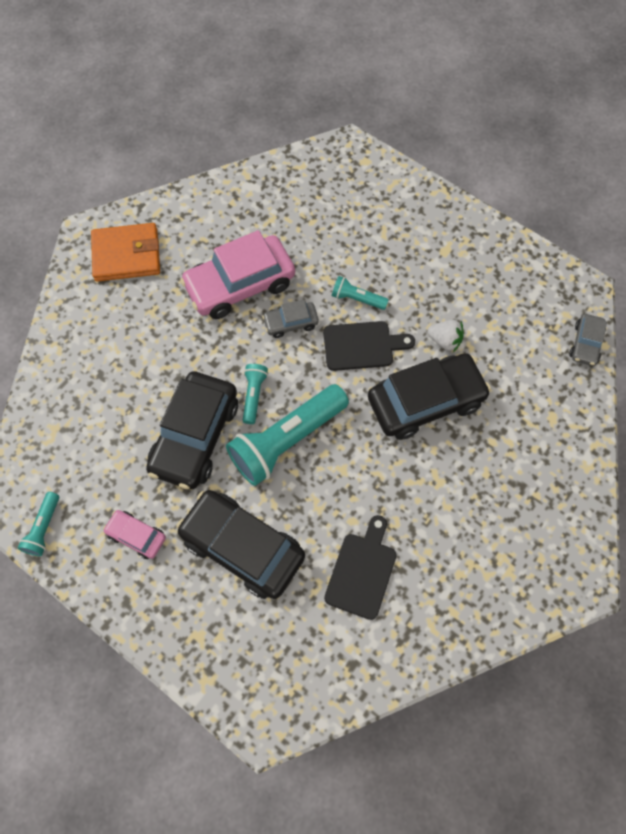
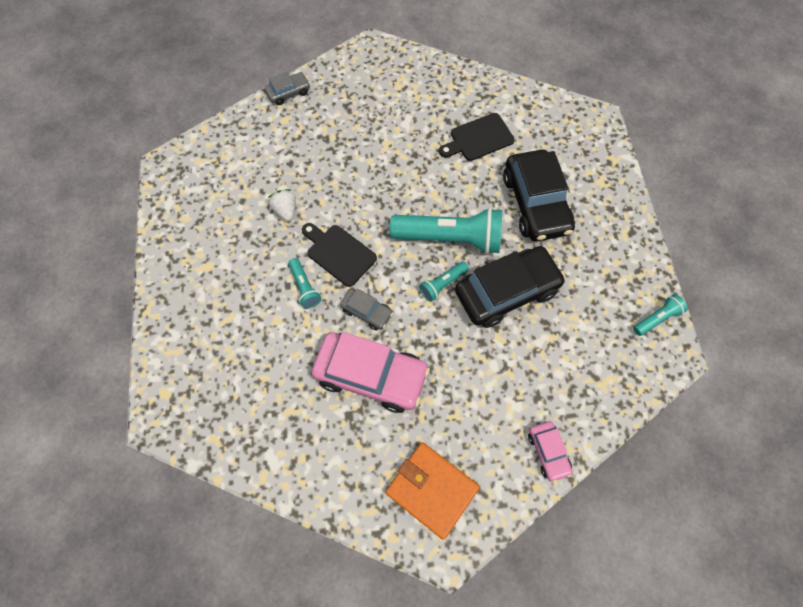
camera: 135 degrees left, 0 degrees up
(136, 536) = (597, 263): pink car -> pink car (548, 452)
(425, 401) = (342, 187): black car -> none
(585, 344) = (212, 137): grey car -> grey car (288, 92)

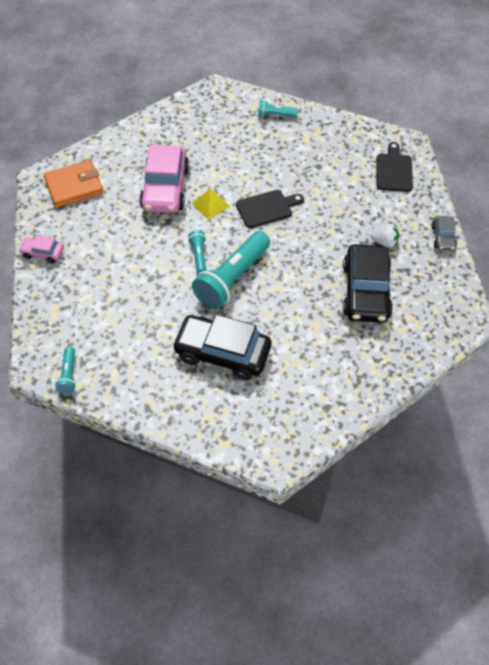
camera: 120 degrees right, 10 degrees down
(286, 210) = (324, 193): white strawberry -> white strawberry (384, 242)
(304, 287) = (253, 180): turquoise flashlight -> turquoise flashlight (275, 115)
(367, 311) = (210, 205): grey car -> yellow pyramid
(371, 375) = (165, 188): pink car -> pink car turned 45 degrees counterclockwise
(478, 138) = (314, 347): black cutting board -> black cutting board (394, 170)
(506, 291) = (164, 290): black car -> black car (366, 291)

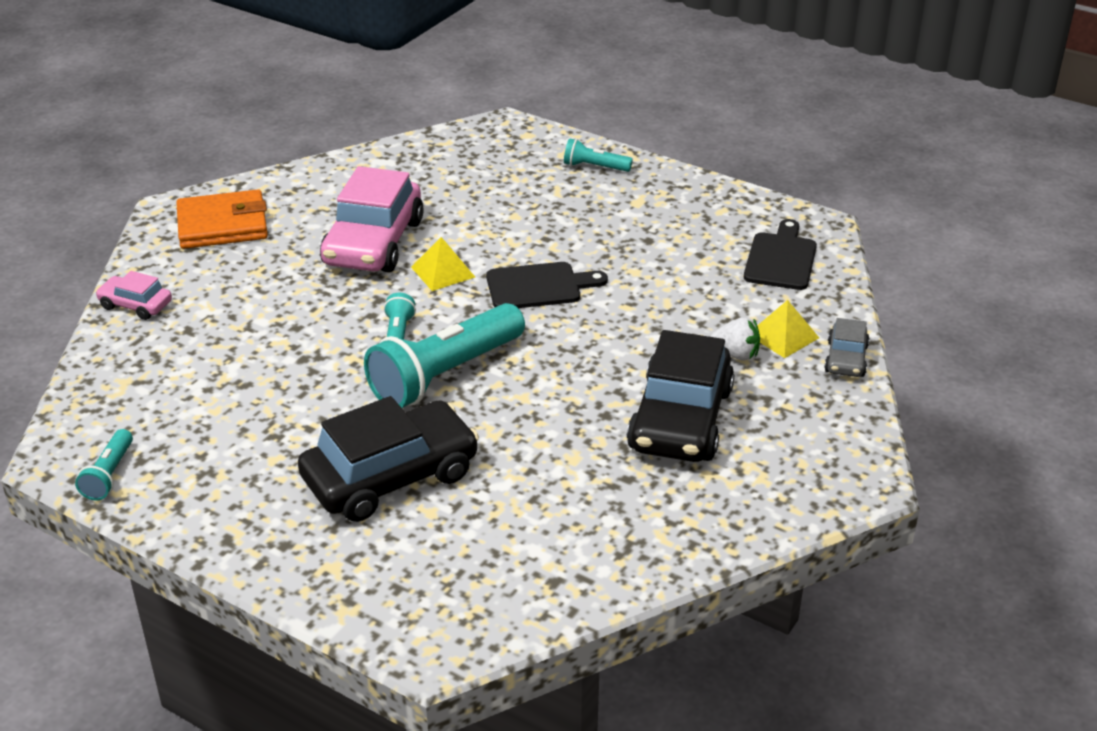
camera: 10 degrees right, 20 degrees down
(222, 353) = (390, 476): black car -> black car turned 120 degrees clockwise
(406, 226) = (783, 336): none -> yellow pyramid

